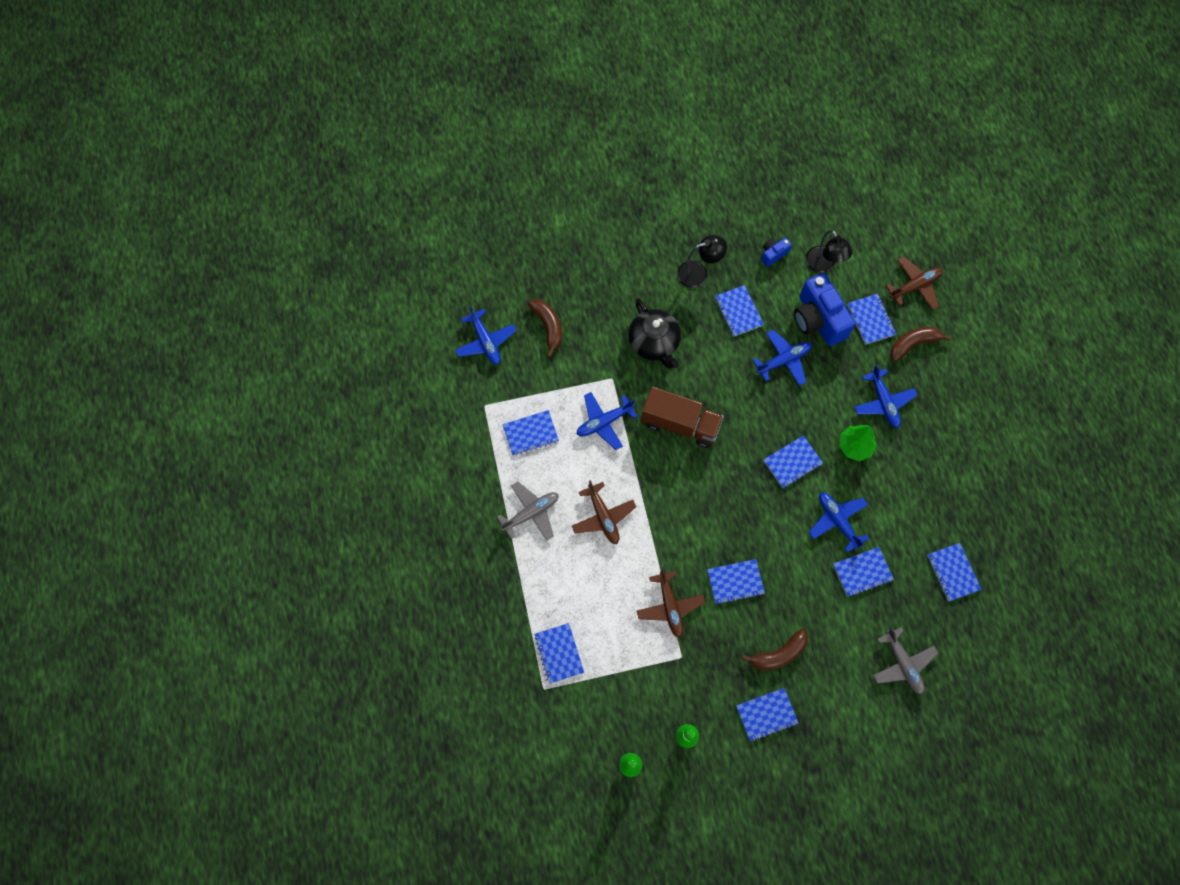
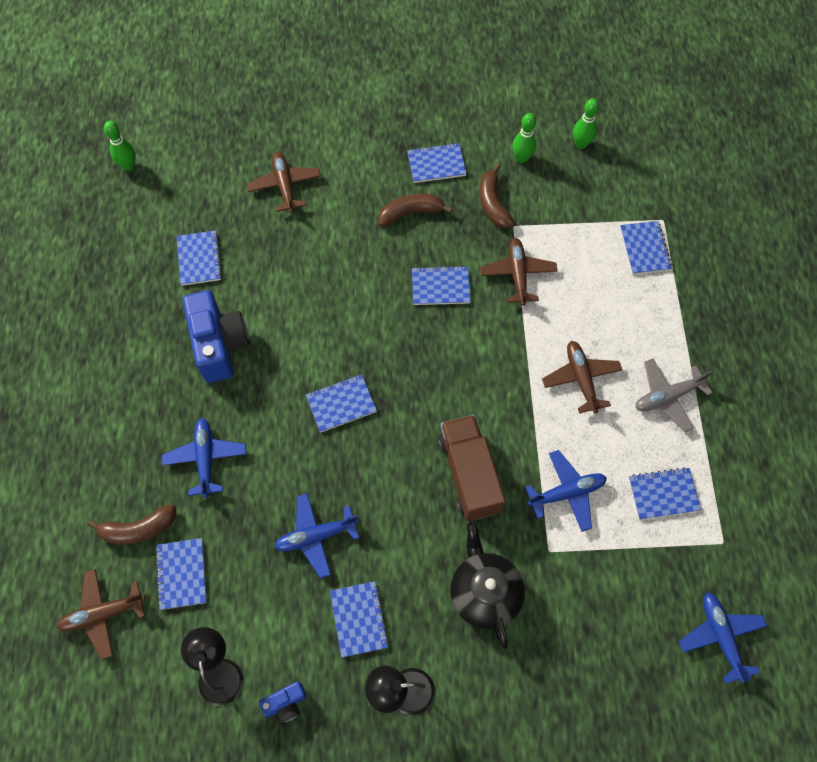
camera: 170 degrees left, 5 degrees down
(548, 327) = (630, 643): brown banana -> brown banana (493, 204)
(680, 424) = (469, 474): brown truck -> brown truck turned 45 degrees clockwise
(818, 319) = (253, 587): blue camera -> blue camera (219, 345)
(837, 521) = (308, 330): blue plane -> none
(854, 446) = (260, 410): green tree -> none
(862, 572) = (297, 274): blue notebook -> none
(902, 664) = (285, 186): grey plane -> brown plane
(1056, 660) = (128, 166): none -> green bowling pin

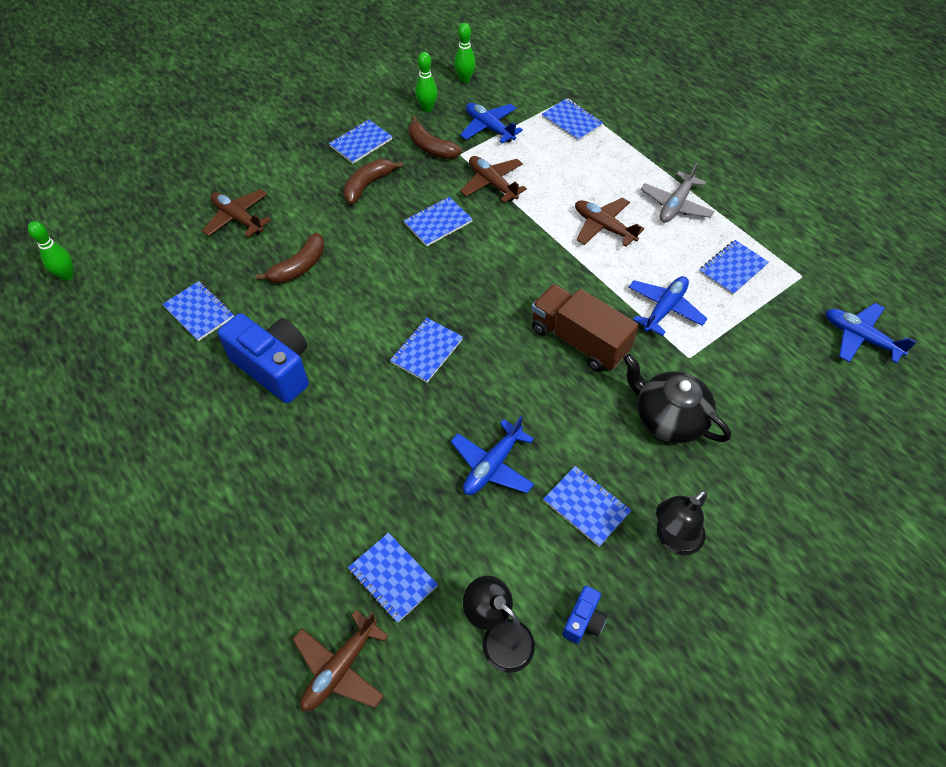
camera: 35 degrees left, 10 degrees down
(138, 529) = (317, 567): brown banana -> brown banana (299, 267)
(206, 459) = (336, 466): blue plane -> blue plane (489, 128)

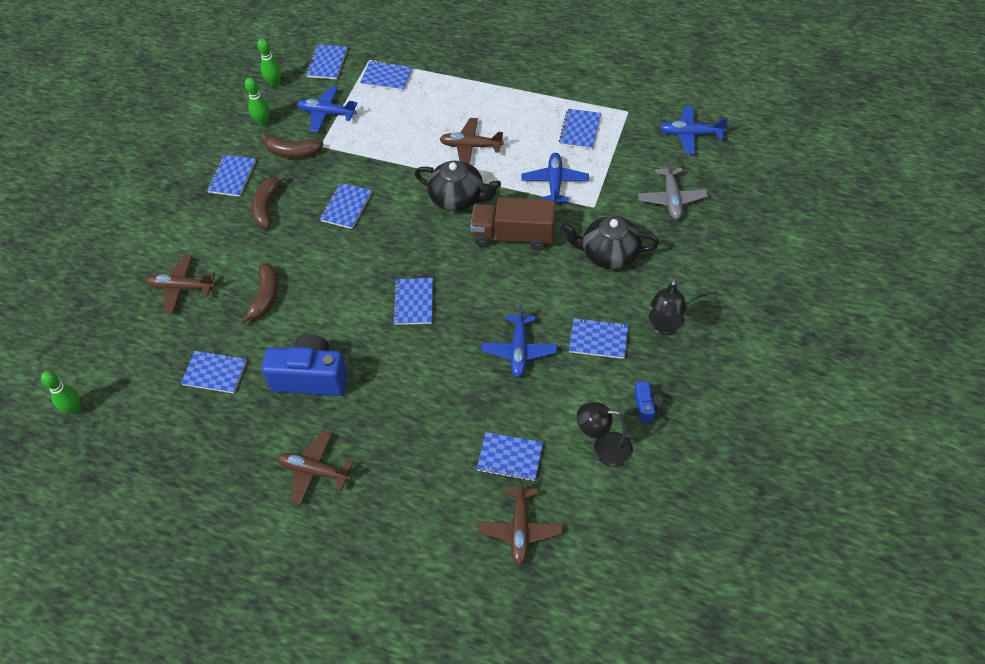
camera: 30 degrees left, 0 degrees up
(492, 184) = (364, 156): brown plane -> brown plane (314, 471)
(526, 83) = (327, 63): none -> blue notebook
(551, 271) = (458, 198): none -> black teapot
(675, 205) = (509, 104): grey plane -> grey plane (671, 198)

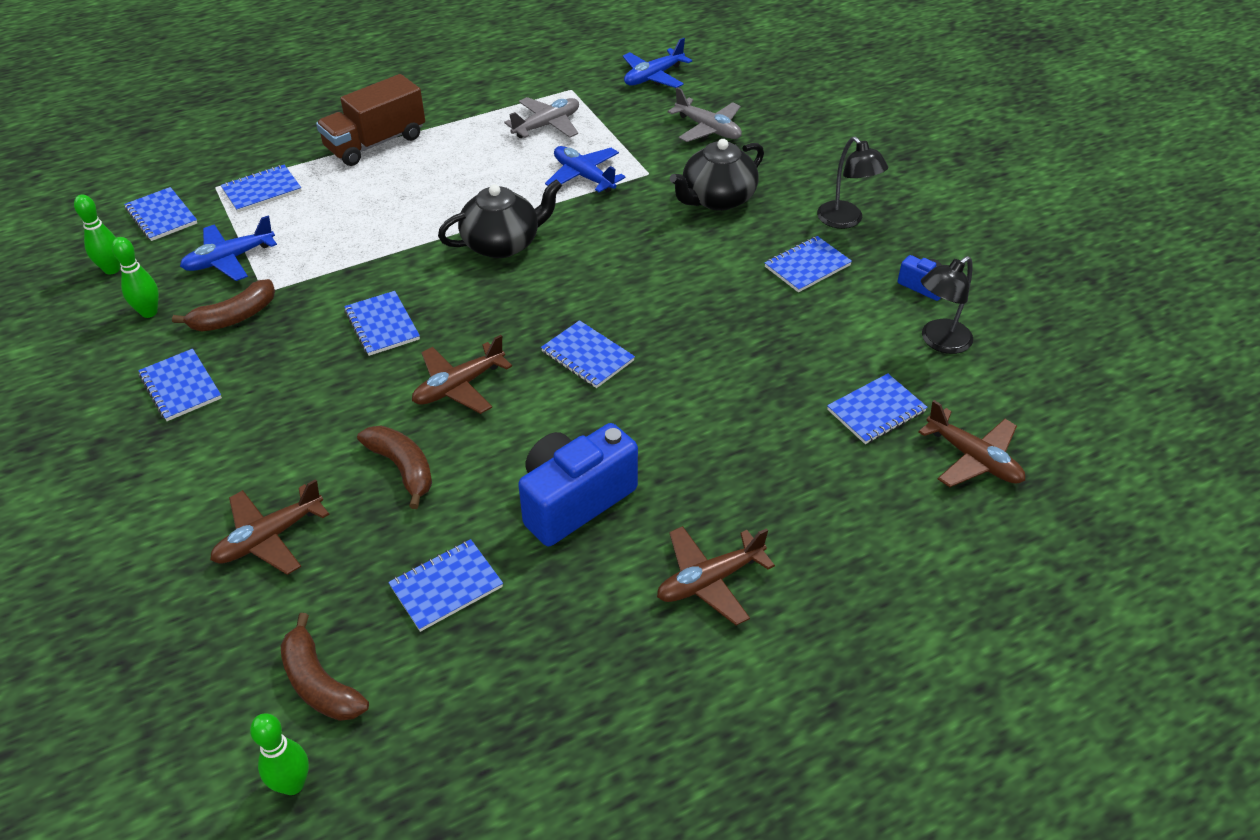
camera: 50 degrees left, 10 degrees down
(266, 207) = (275, 386): brown banana -> brown banana (319, 683)
(471, 146) = (452, 196): brown plane -> brown plane (459, 386)
(513, 236) = (607, 239): brown truck -> brown truck (375, 143)
(519, 350) = (752, 322): blue plane -> none
(580, 130) = (547, 125): blue notebook -> grey plane

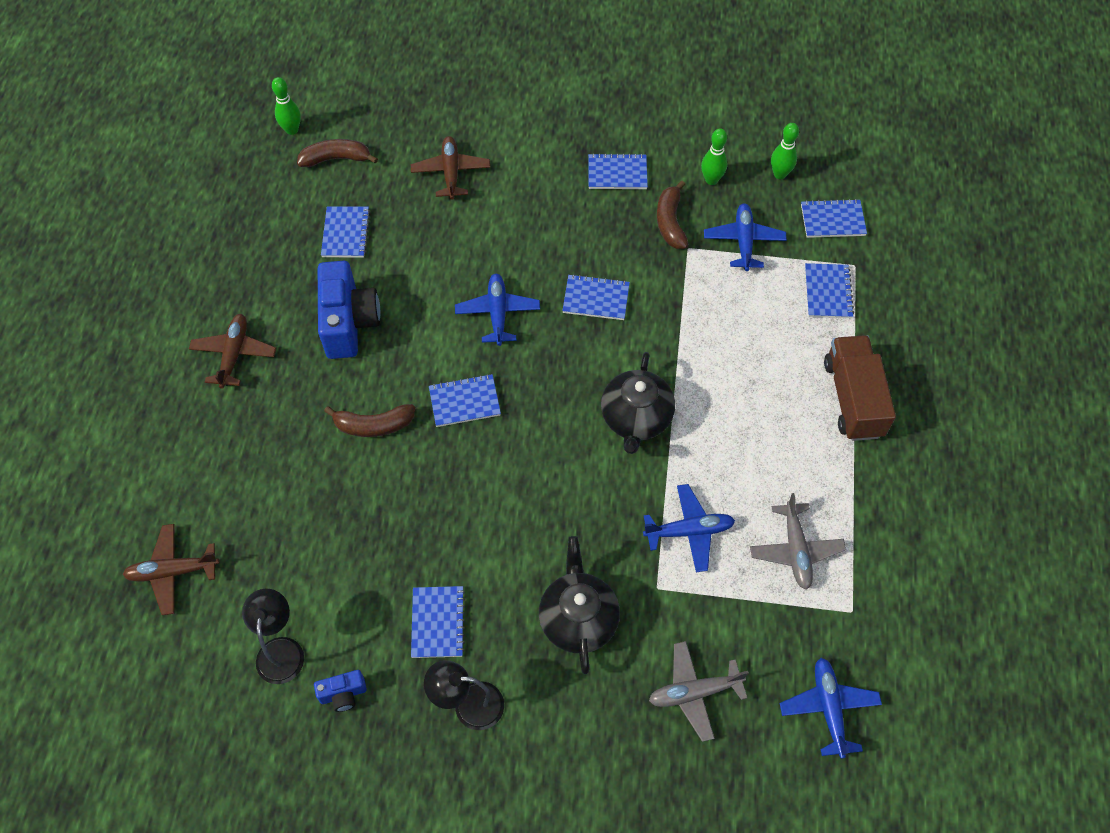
camera: 125 degrees right, 15 degrees up
(402, 468) = (450, 252): brown banana -> brown banana (373, 425)
(459, 386) = (498, 313): brown plane -> blue plane
(876, 411) = (262, 546): blue notebook -> none

